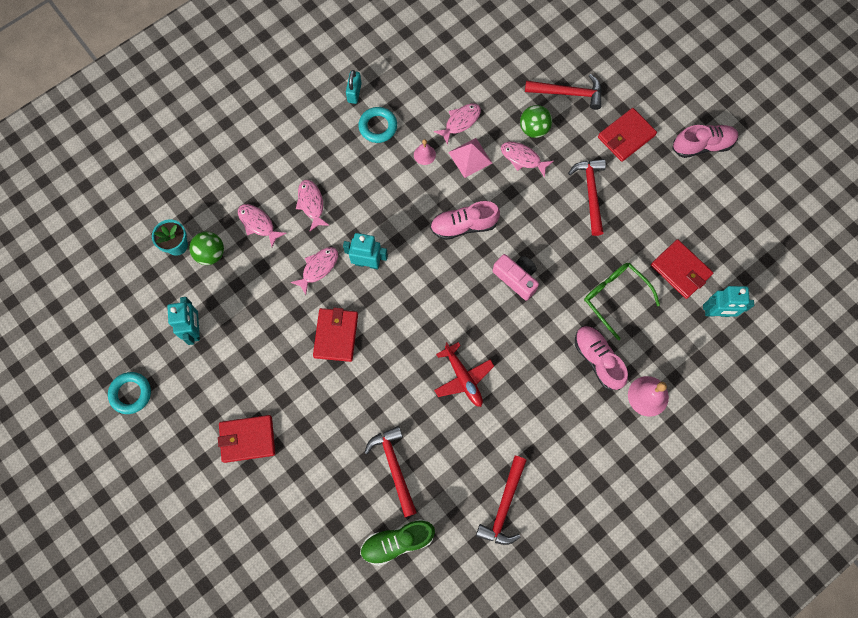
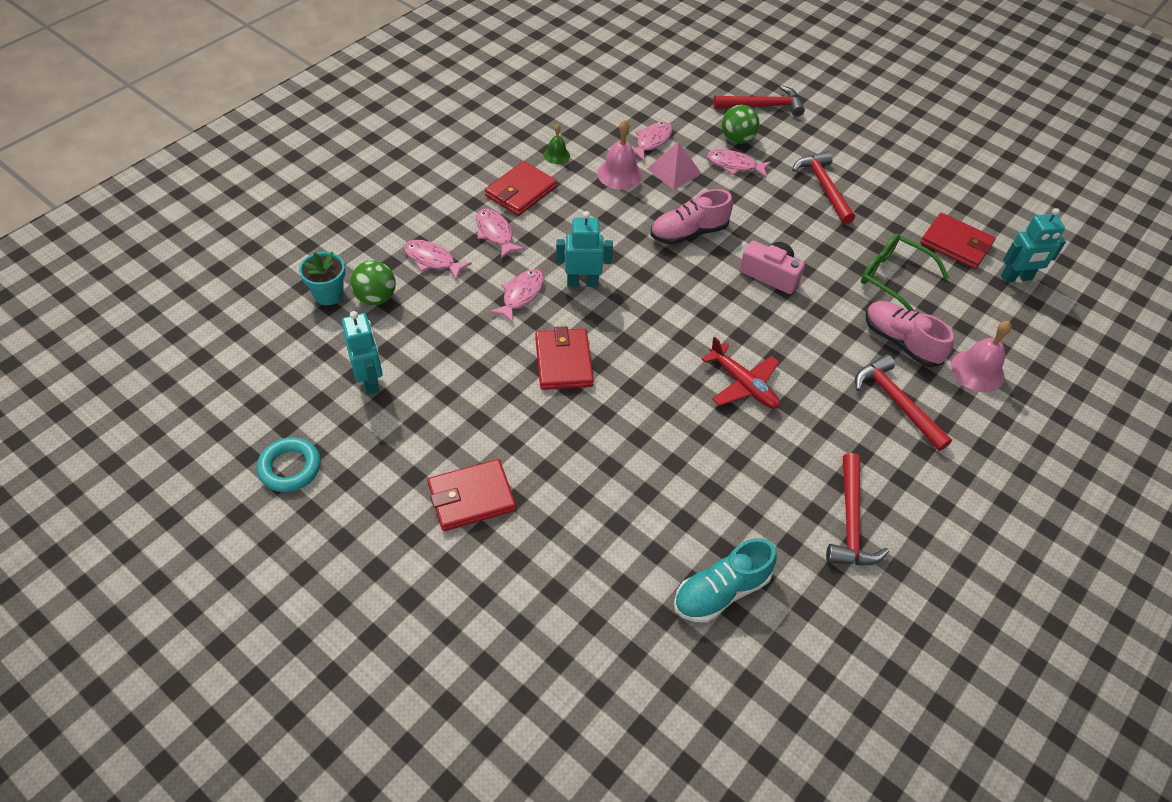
camera: 15 degrees left, 20 degrees down
(354, 93) = (520, 129): turquoise padlock -> none
(378, 127) = (556, 155): turquoise ring -> green bell
(394, 467) = (686, 498): red hammer -> red hammer (896, 402)
(397, 542) = (720, 591): green shoe -> turquoise shoe
(424, 154) = (619, 174): pink bell -> pink bell, size x1.69
(626, 136) = (841, 135): red wallet -> red wallet (520, 191)
(702, 145) = (926, 134): pink shoe -> none

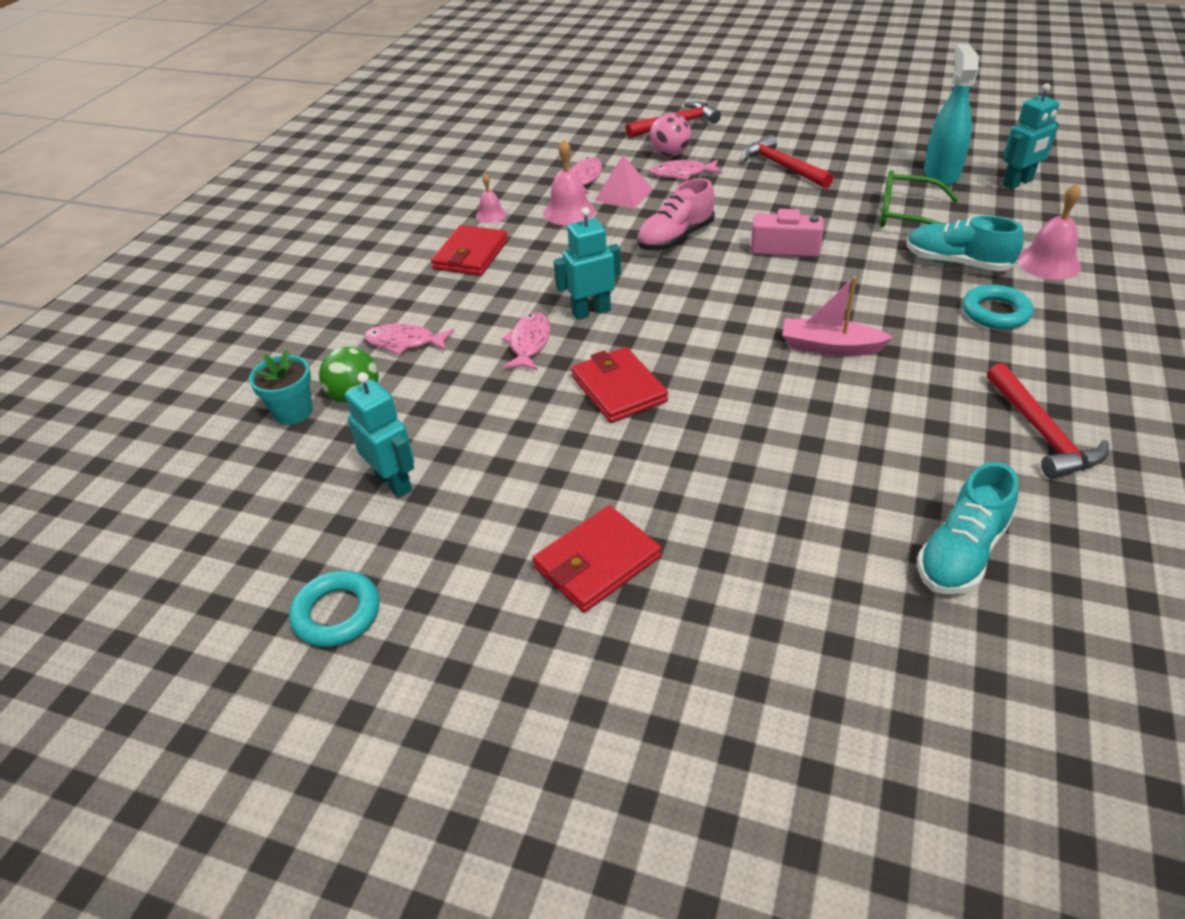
camera: 15 degrees left, 10 degrees down
(495, 233) = (464, 298): pink fish -> none
(556, 155) = (491, 215): green bell -> pink bell
(737, 139) = (669, 154): green ball -> pink ball
(743, 384) = (830, 347): red plane -> pink boat
(896, 402) = (995, 312): red hammer -> turquoise ring
(900, 342) = (956, 263): pink shoe -> turquoise shoe
(956, 244) = (941, 174): red wallet -> turquoise spray bottle

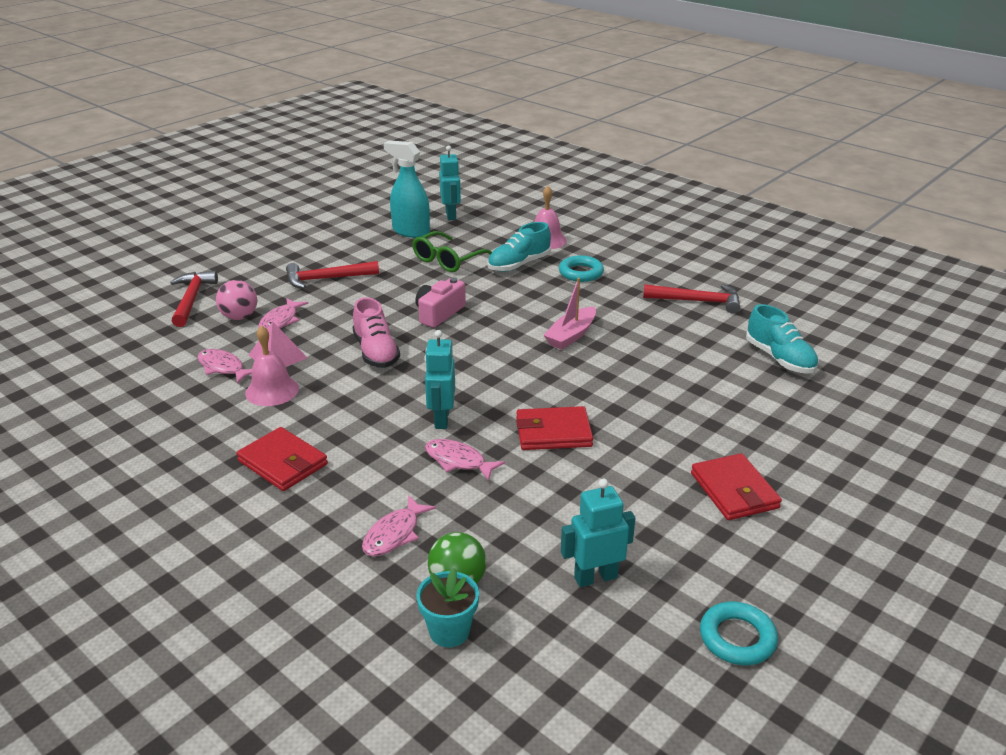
camera: 70 degrees left, 10 degrees down
(491, 215) = (222, 435): pink bell -> none

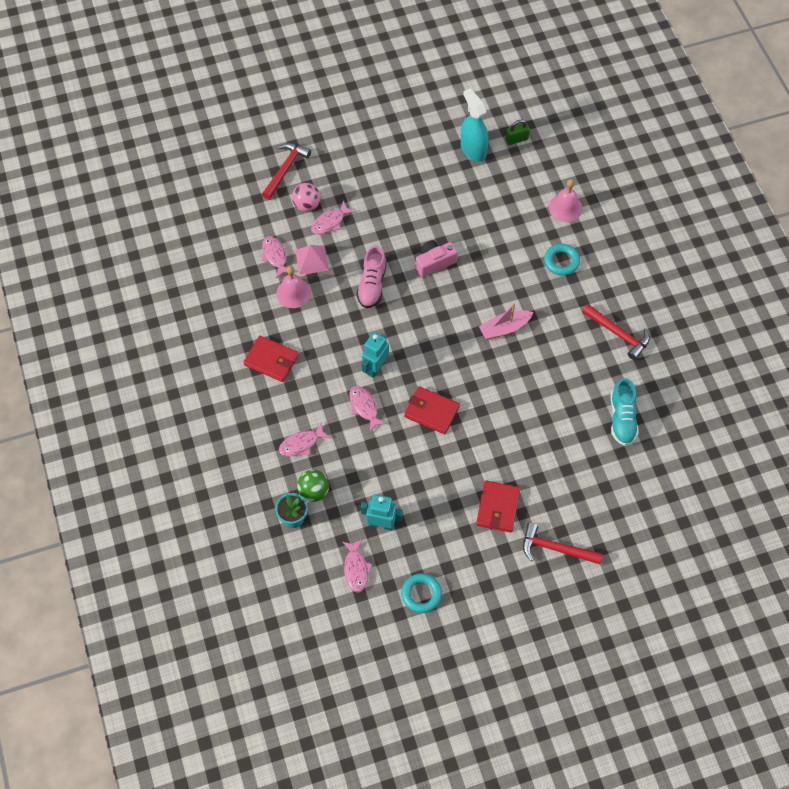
camera: 30 degrees right, 30 degrees up
(282, 463) = (271, 360): red wallet -> red wallet turned 45 degrees counterclockwise
(326, 279) = (382, 185): red hammer -> red hammer (555, 548)
(448, 260) = (478, 201): green glasses -> none
(451, 215) = (516, 139): turquoise robot -> green padlock
(519, 265) = (524, 230): turquoise shoe -> none
(608, 653) = (356, 569): none -> pink fish

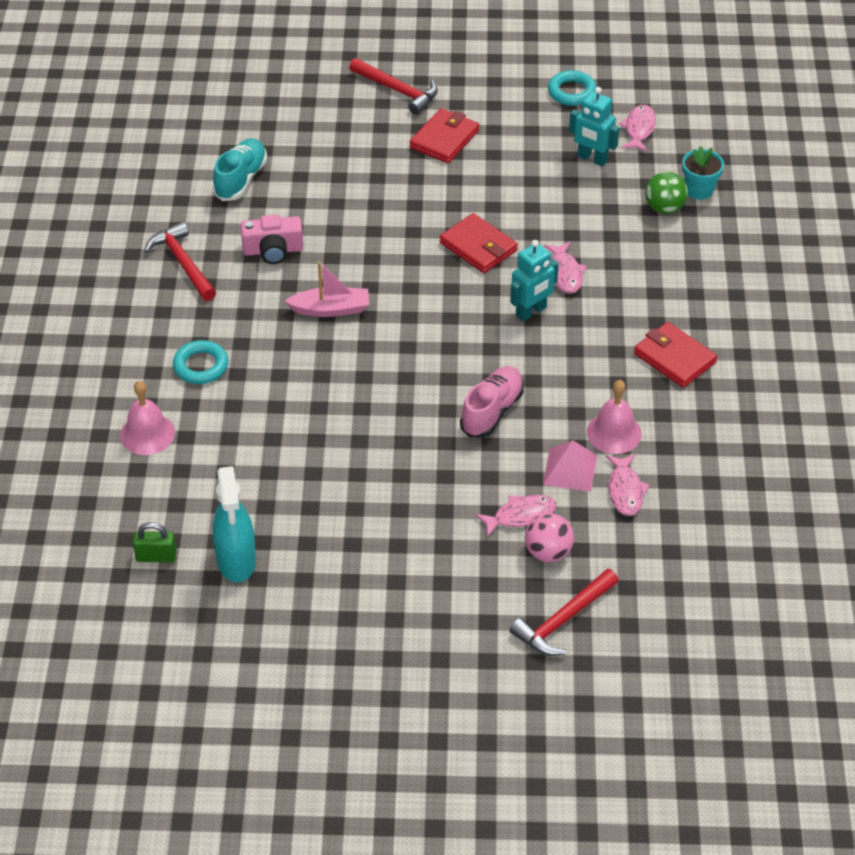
camera: 160 degrees left, 15 degrees down
(301, 444) = (664, 257): pink fish -> none
(434, 262) = (385, 415): pink camera -> pink camera (273, 250)

